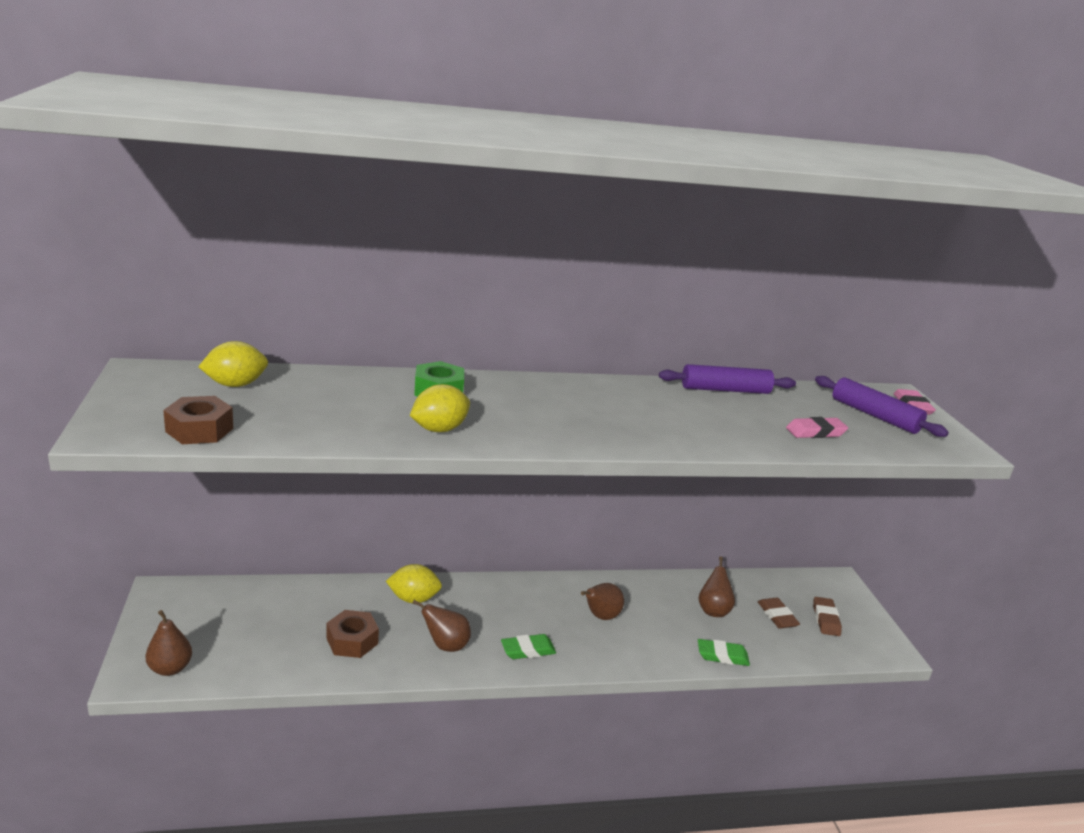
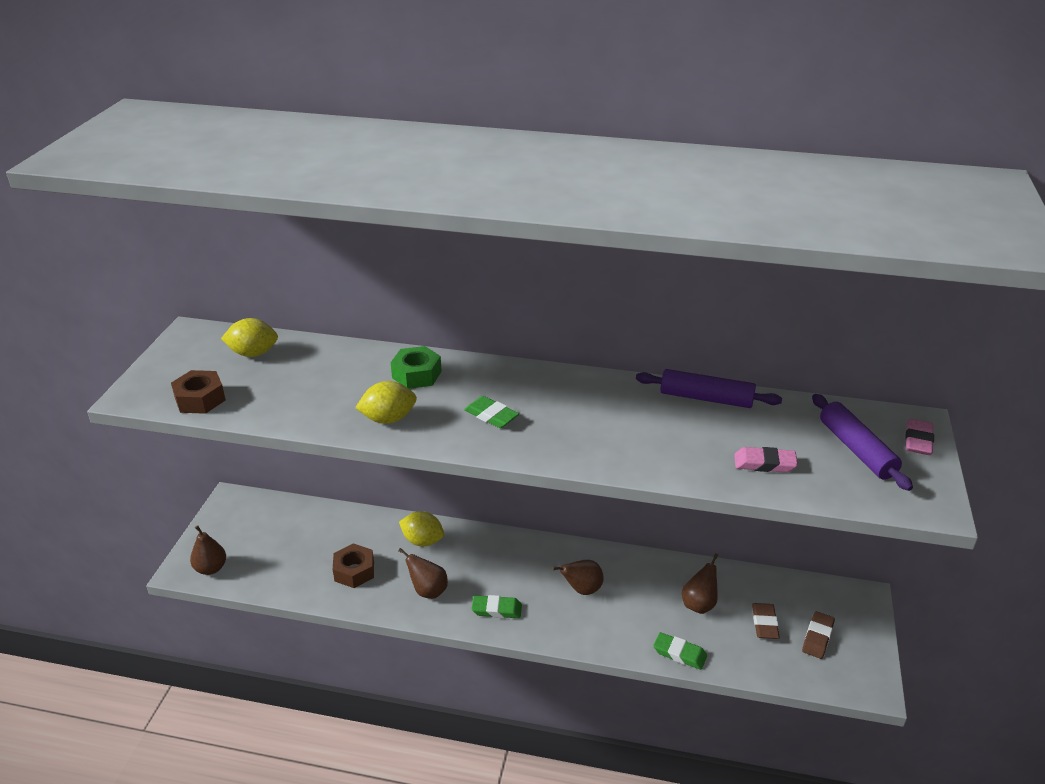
camera: 25 degrees right, 10 degrees up
(543, 418) = (491, 415): none -> green eraser

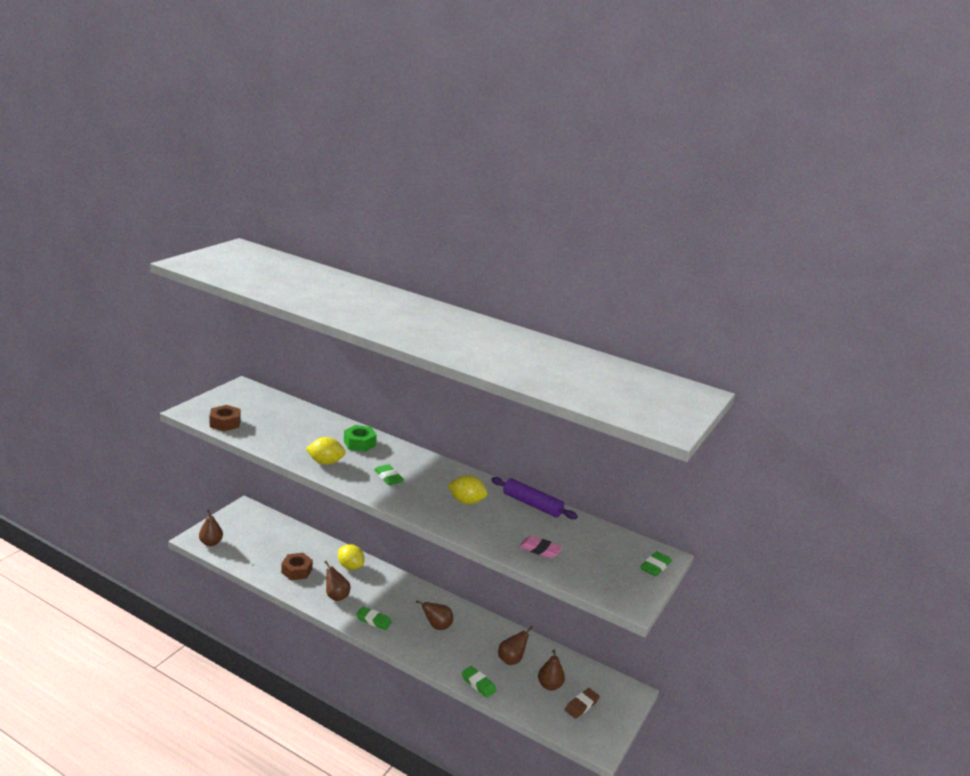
camera: 15 degrees right, 10 degrees down
(253, 353) = (271, 407): yellow lemon -> yellow lemon (466, 501)
(764, 623) = (549, 685): brown eraser -> brown pear
(856, 449) = (608, 559): purple rolling pin -> none
(918, 440) = (655, 566): pink eraser -> green eraser

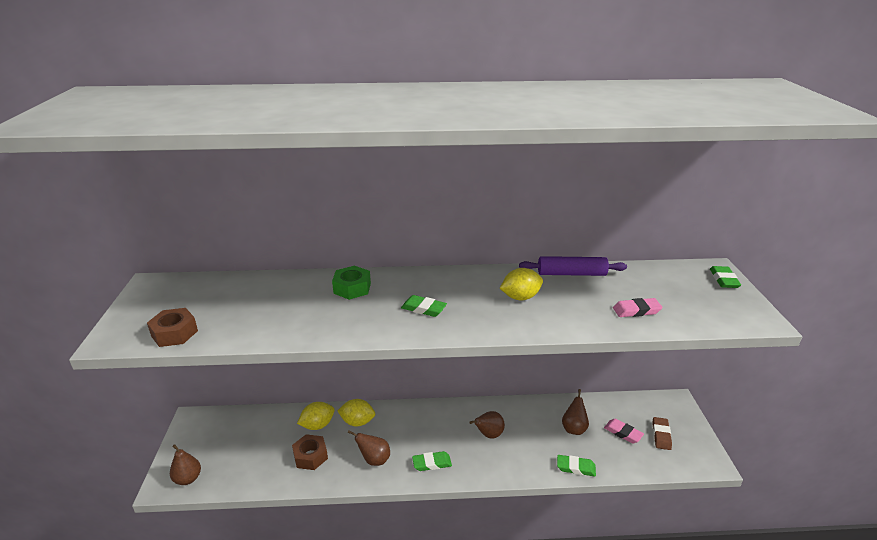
camera: 30 degrees left, 5 degrees up
(325, 462) = (343, 324): yellow lemon -> yellow lemon (317, 425)
(549, 685) = (623, 433): brown pear -> pink eraser

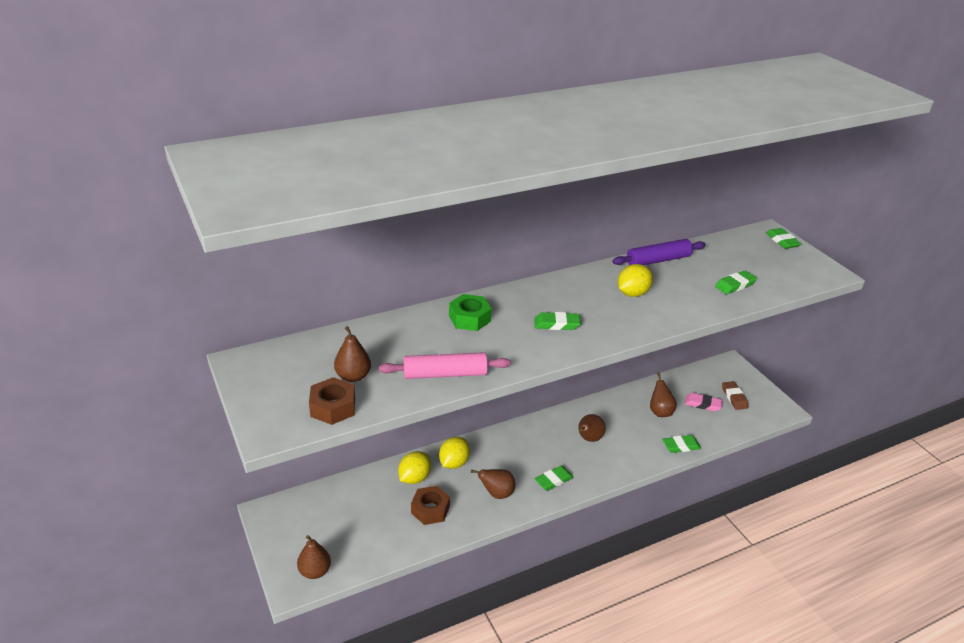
camera: 25 degrees left, 5 degrees up
(215, 313) = (353, 376): none -> brown pear
(287, 328) = (445, 374): none -> pink rolling pin
(357, 422) = (454, 463): yellow lemon -> yellow lemon turned 45 degrees counterclockwise
(636, 310) = (735, 285): pink eraser -> green eraser

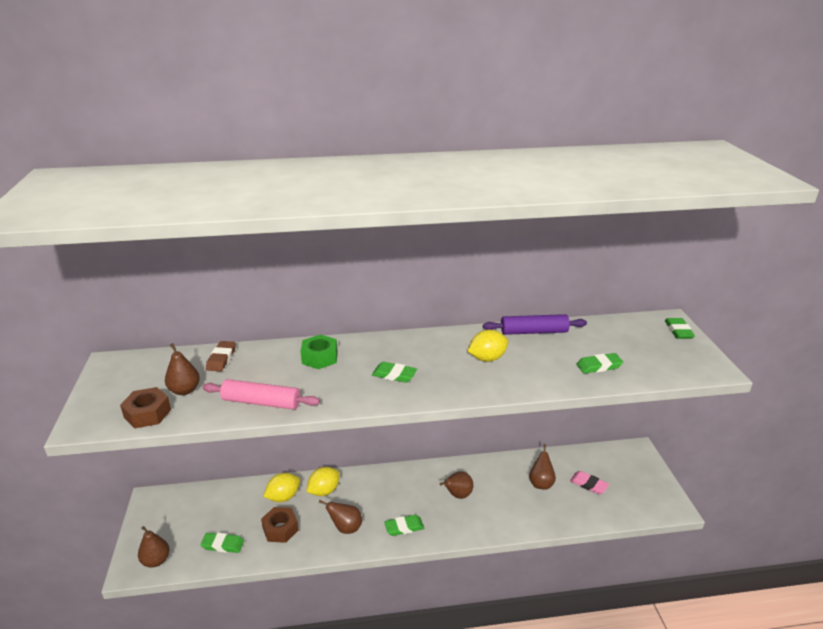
camera: 20 degrees right, 5 degrees down
(681, 446) = (546, 522): green eraser -> green eraser (223, 545)
(734, 397) = (625, 484): brown eraser -> brown eraser (221, 359)

